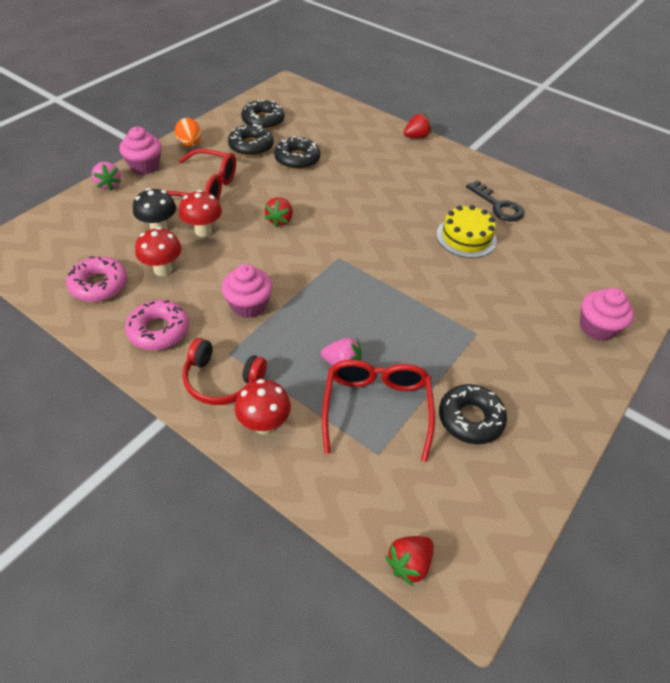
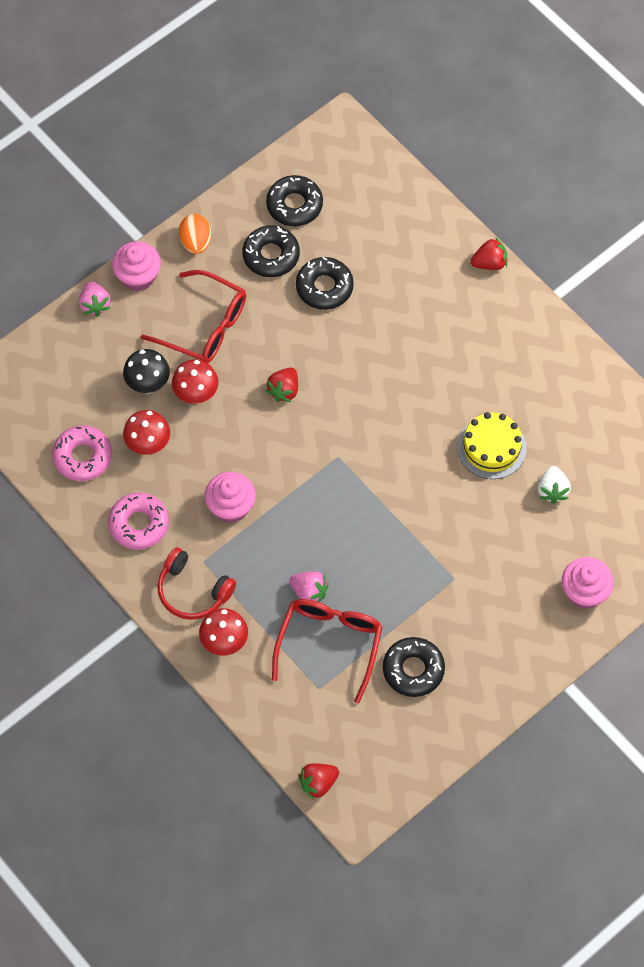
camera: 15 degrees right, 15 degrees up
(498, 205) = (549, 402): black key -> none
(529, 259) = (552, 490): none -> white strawberry

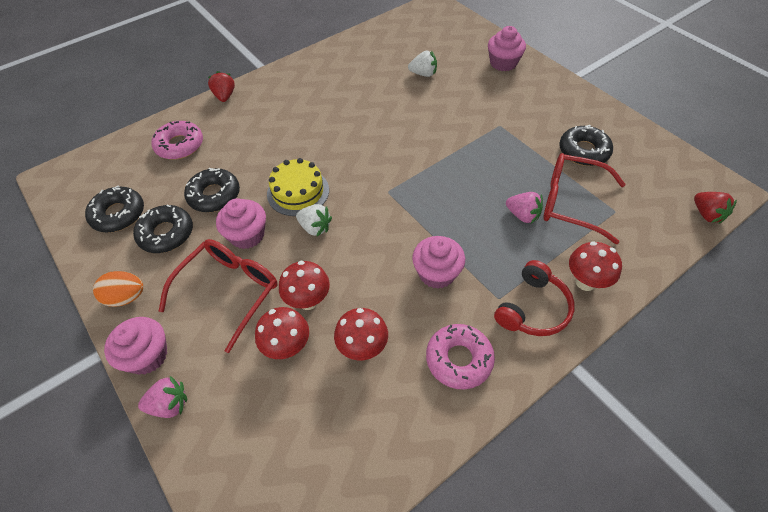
camera: 85 degrees left, 10 degrees down
(82, 457) = (371, 421): pink donut -> pink donut (180, 145)
(148, 384) = (287, 347): black mushroom -> red mushroom
(272, 329) = (247, 235): none -> pink cupcake
(284, 390) = (315, 228): red strawberry -> white strawberry
(309, 592) = (522, 215): pink strawberry -> pink strawberry turned 90 degrees clockwise
(491, 447) = (386, 101): yellow cake -> yellow cake (298, 192)

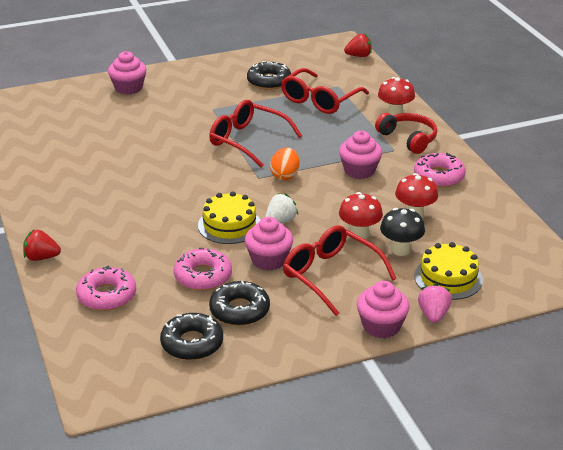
camera: 75 degrees left, 20 degrees down
(126, 297) = (310, 338): orange egg -> orange egg (285, 176)
(214, 195) = (203, 276): black donut -> pink donut
(241, 409) = (448, 278): none -> yellow cake
(287, 347) = (401, 250): red mushroom -> black mushroom
(423, 74) = (109, 130): white strawberry -> none
(453, 166) = (247, 140): none -> red glasses
(522, 215) = (321, 122): pink strawberry -> none

